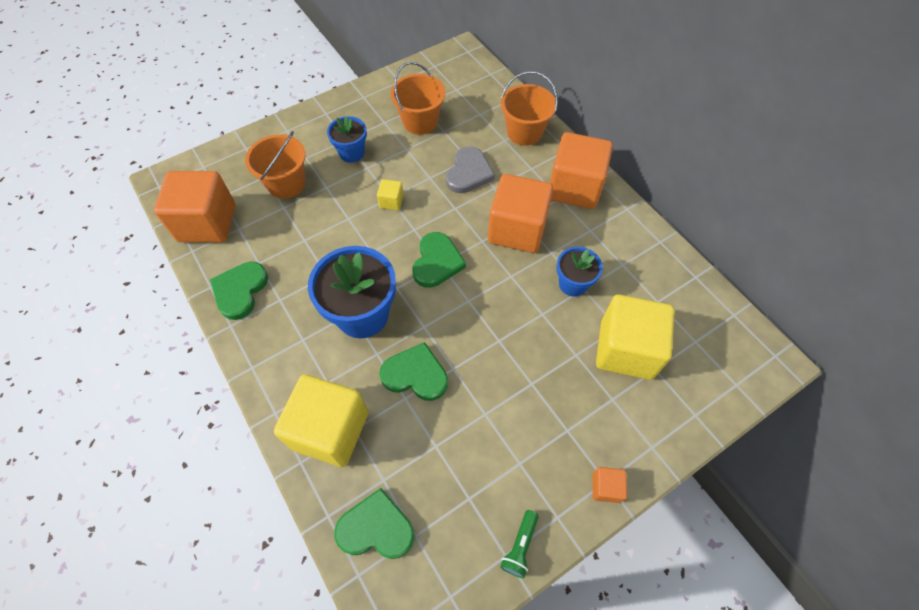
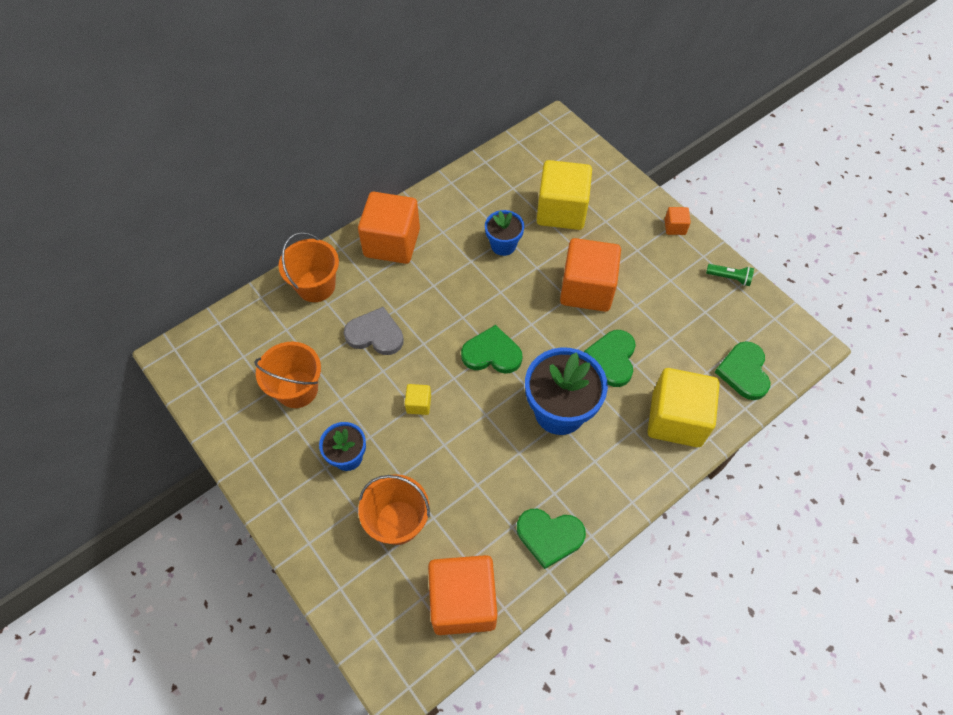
camera: 95 degrees left, 0 degrees up
(517, 229) = (447, 288): orange cube -> orange cube (586, 289)

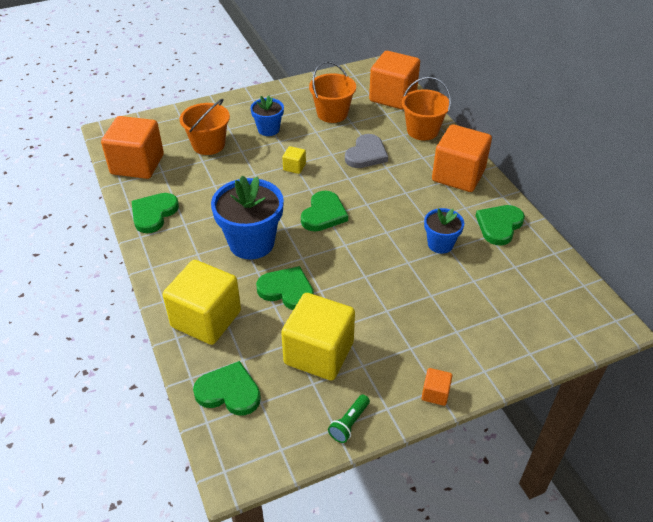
camera: 105 degrees right, 15 degrees down
(461, 203) = (499, 225): none -> green heart
(561, 210) = (477, 297): yellow cube -> yellow cube (319, 353)
(586, 289) = (371, 292): orange cube -> orange cube (393, 96)

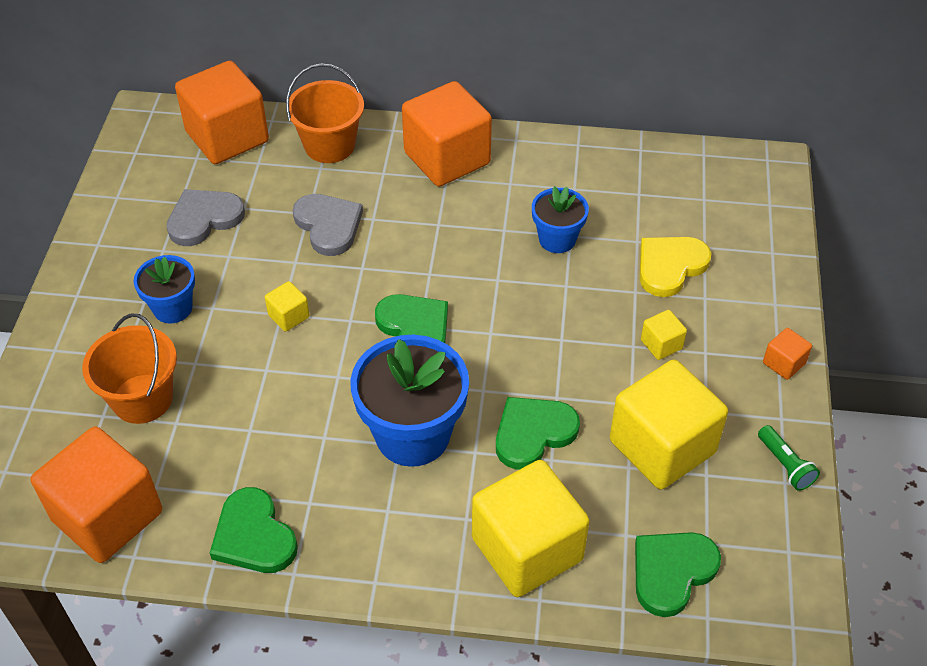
camera: 60 degrees left, 5 degrees up
(332, 113) = (204, 219): orange bucket -> grey heart
(399, 323) = (661, 344): none -> yellow cube
(467, 304) = (670, 266): none -> yellow heart
(499, 225) = (564, 170): green heart -> none

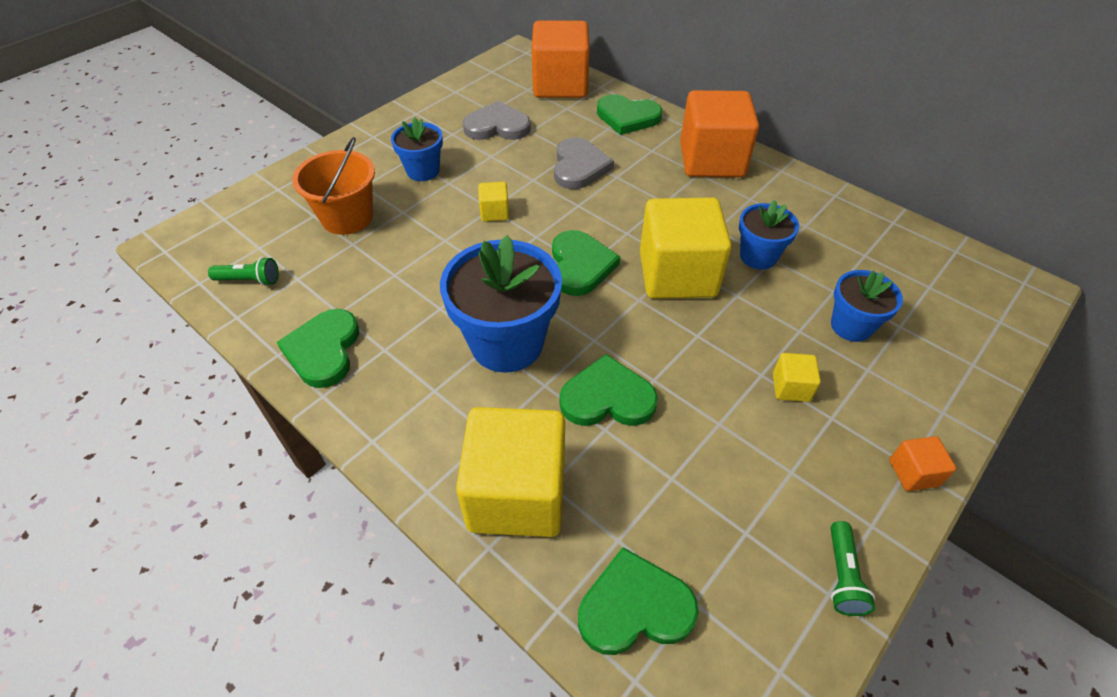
camera: 35 degrees right, 0 degrees up
(107, 516) = (249, 280): orange cube -> green flashlight
(329, 145) = (627, 117): orange bucket -> green heart
(662, 446) = (720, 479): yellow cube -> yellow cube (677, 274)
(670, 266) = (851, 326): yellow heart -> blue flower pot

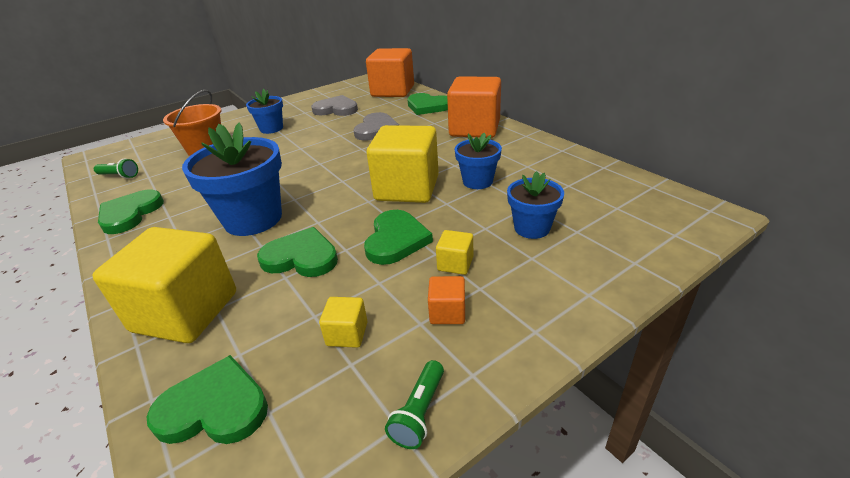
camera: 15 degrees right, 15 degrees down
(494, 212) = (301, 150): yellow cube -> yellow cube (347, 334)
(580, 265) = (338, 180): green heart -> green heart (396, 240)
(913, 473) = (535, 337): orange cube -> orange cube (447, 312)

